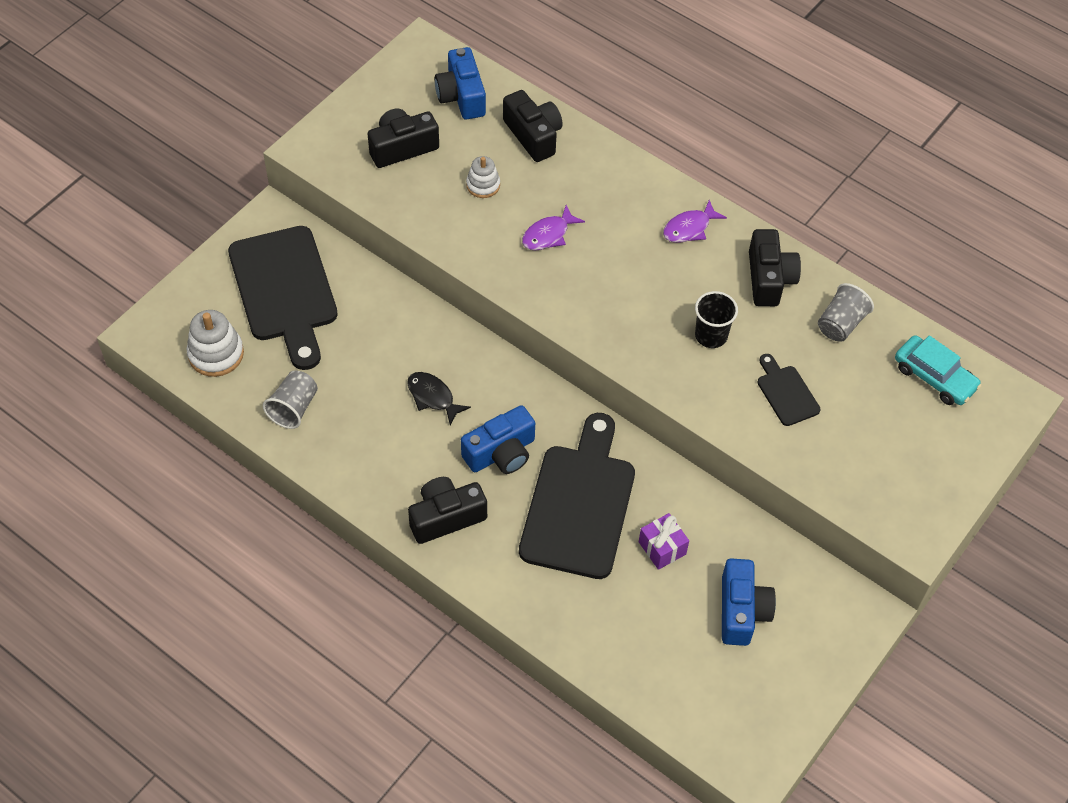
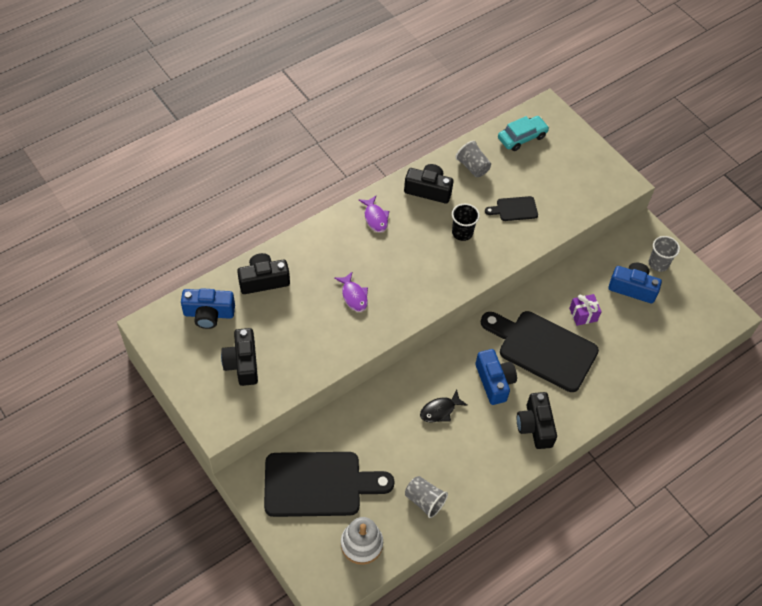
camera: 75 degrees left, 0 degrees up
(483, 185) = (296, 322): white stacking toy -> none
(807, 643) = (658, 263): none -> grey cup

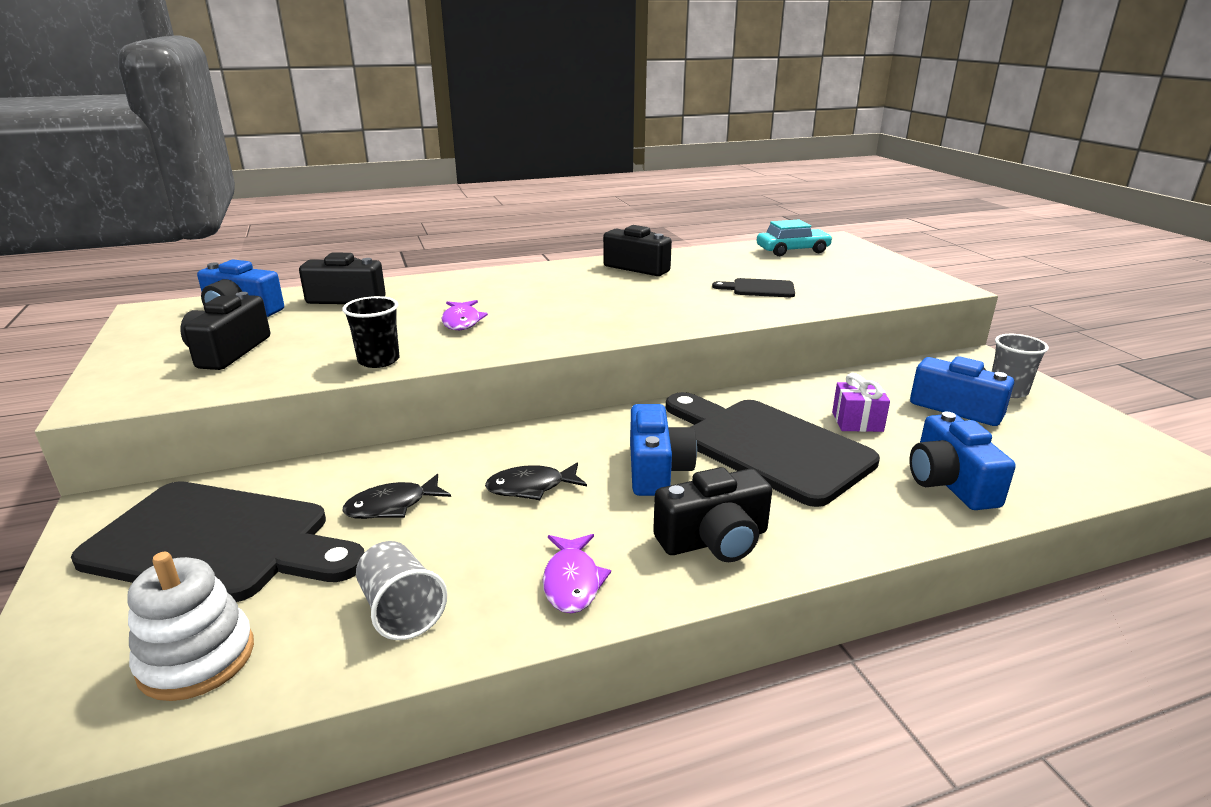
camera: 20 degrees right, 30 degrees down
(375, 218) = (549, 276): purple fish -> purple fish (572, 581)
(382, 440) = (392, 506): none -> black fish
(462, 233) = (668, 296): black cup -> black cup (378, 360)
(472, 167) = (712, 260): grey cup -> none
(535, 426) = (714, 540): black camera -> black camera turned 120 degrees counterclockwise
(631, 358) = (949, 483): none -> blue camera

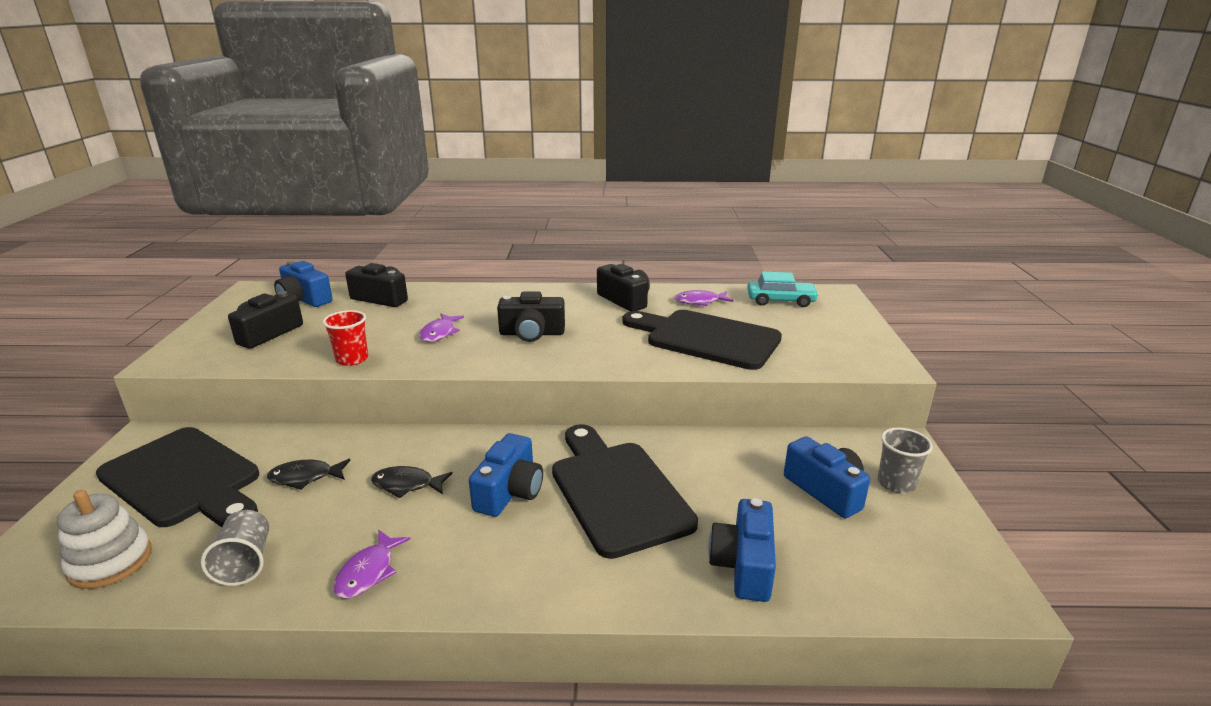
camera: 20 degrees right, 0 degrees up
(378, 360) = (352, 359): black cup -> red cup
(714, 540) = (498, 566): black camera -> black camera (532, 333)
(717, 260) = (700, 302): none -> purple fish
(759, 289) = (706, 338): black cutting board -> black cutting board, size x2.17
(857, 422) = (717, 484): purple gift -> none

